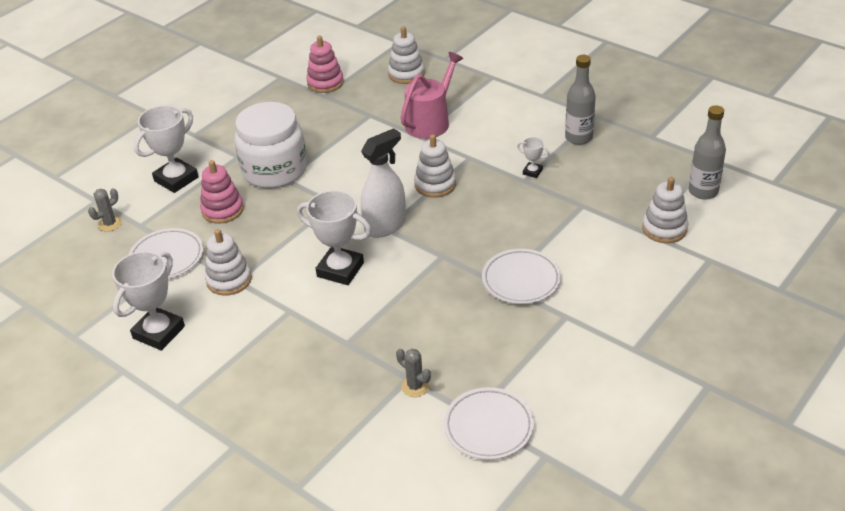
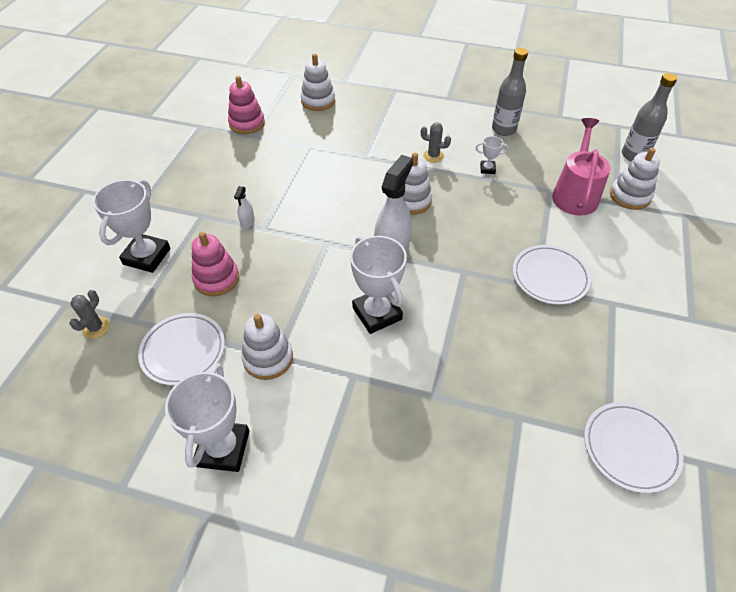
camera: 25 degrees left, 10 degrees up
(274, 170) = (247, 222): white jar -> white spray bottle
(340, 270) = (377, 313): white trophy -> white trophy turned 60 degrees clockwise
(415, 386) = (532, 425): grey cactus -> grey cactus (433, 156)
(430, 122) = (368, 141): pink watering can -> pink watering can (575, 194)

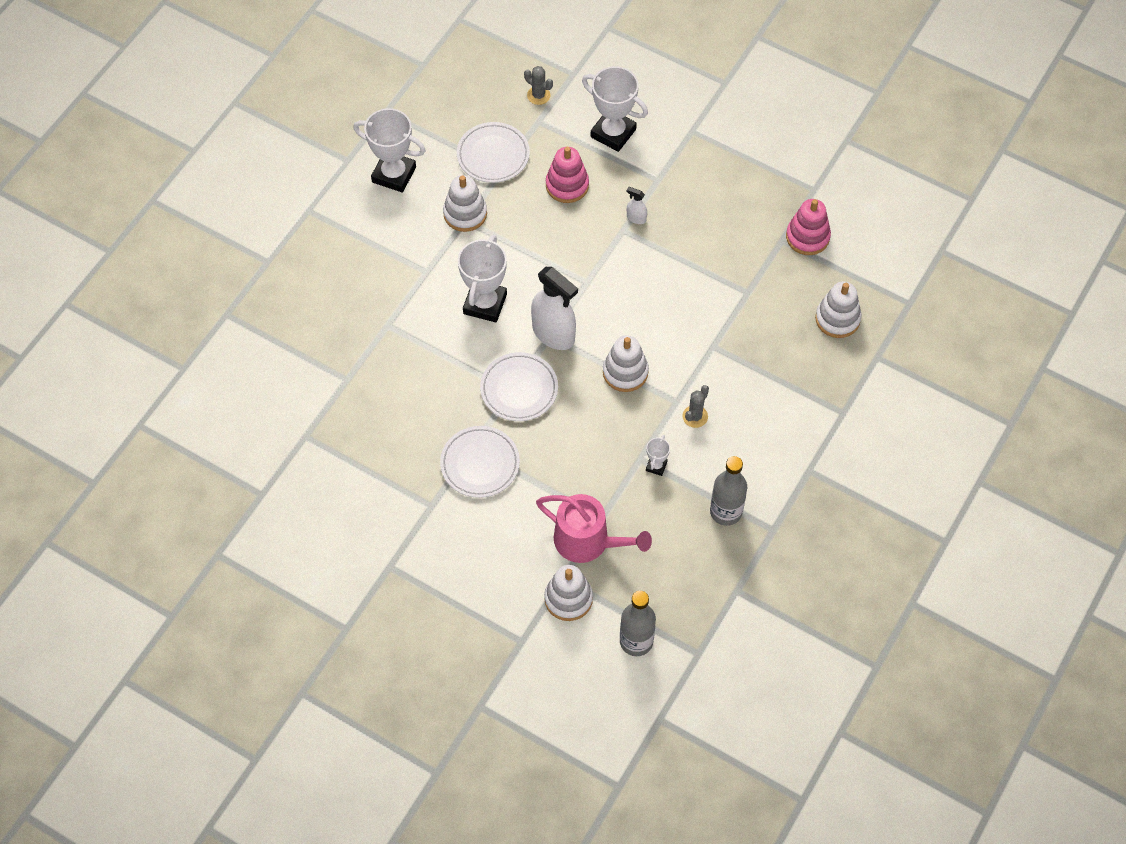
camera: 105 degrees right, 10 degrees up
(377, 313) = (485, 304): white trophy -> white trophy turned 60 degrees counterclockwise
(630, 448) = (292, 448): white plate -> white plate (519, 389)

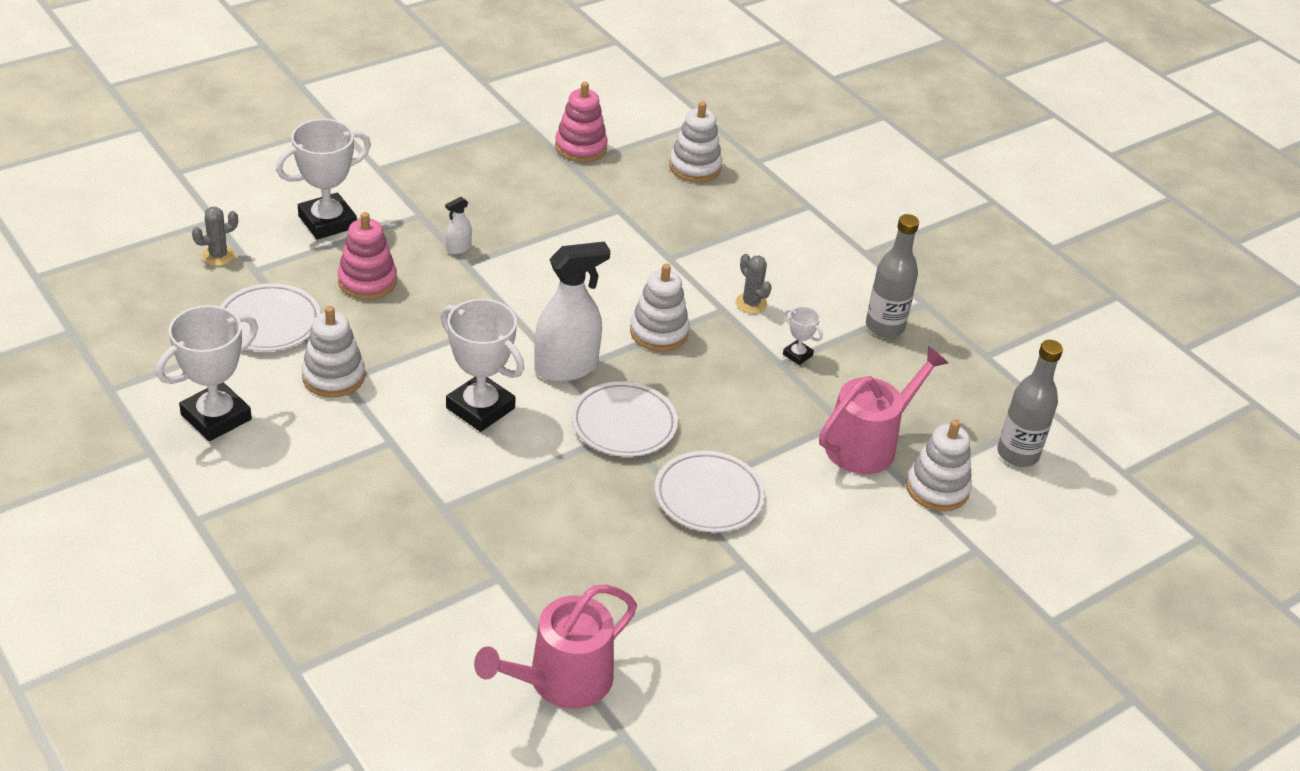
camera: 70 degrees left, 20 degrees down
(285, 445) = (562, 680): none -> pink watering can

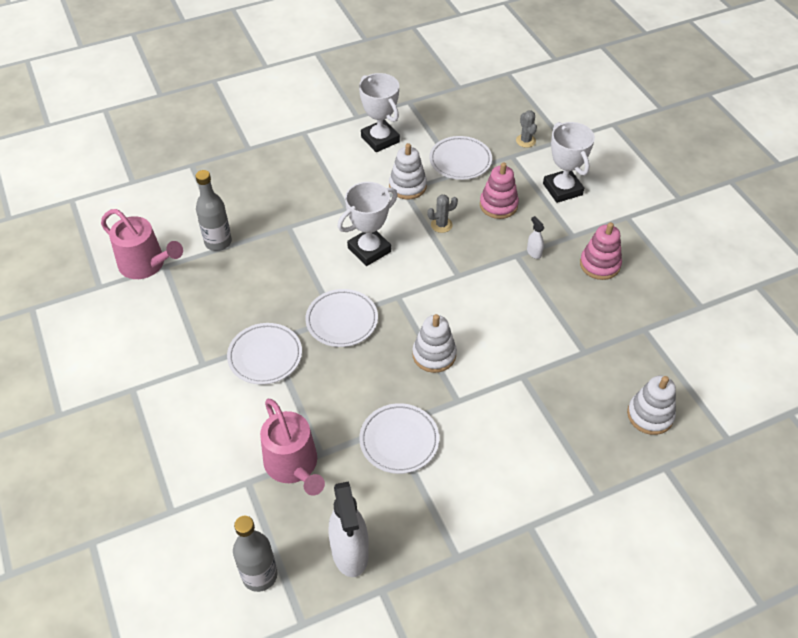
camera: 105 degrees right, 10 degrees up
(562, 680) = (146, 264): pink watering can -> pink watering can turned 150 degrees clockwise
(566, 368) = (402, 297): white spray bottle -> white spray bottle (350, 552)
(580, 147) = (669, 338): pink stacking toy -> pink stacking toy (600, 264)
(751, 303) = (463, 421): grey cactus -> grey cactus (441, 225)
(797, 355) = (399, 440): white trophy -> white plate
(884, 327) = (427, 514): grey bottle -> grey bottle (218, 242)
(937, 488) = (237, 501): white stacking toy -> none

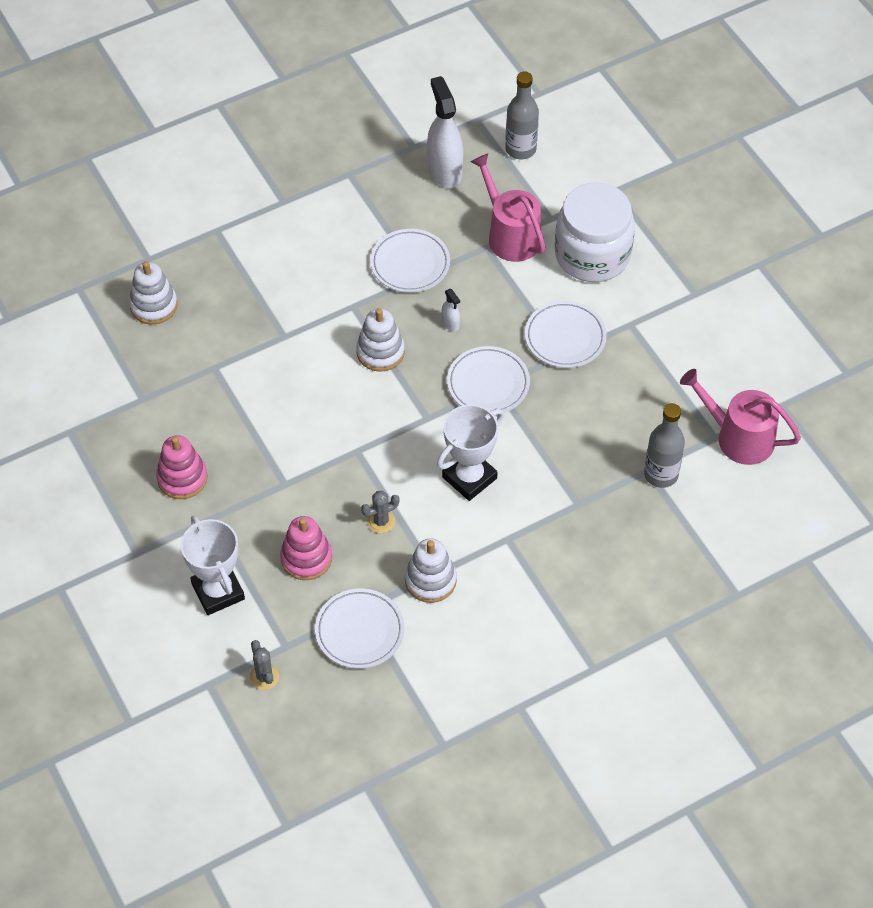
camera: 175 degrees right, 5 degrees up
(217, 436) = (592, 255): none -> white jar
(380, 139) = (478, 663): white trophy -> none
(534, 252) = (263, 489): white spray bottle -> white spray bottle (450, 323)

